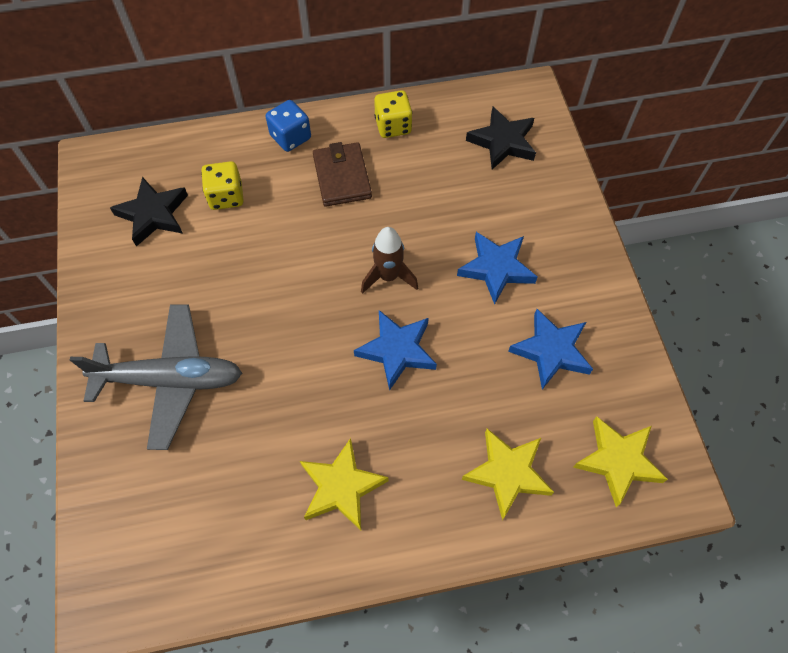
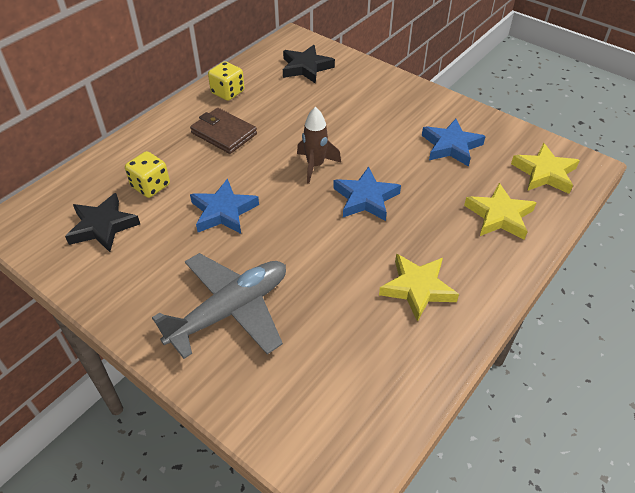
camera: 40 degrees left, 15 degrees down
(290, 137) = (162, 131): blue dice -> none
(496, 268) = (374, 126): blue star -> blue star (223, 211)

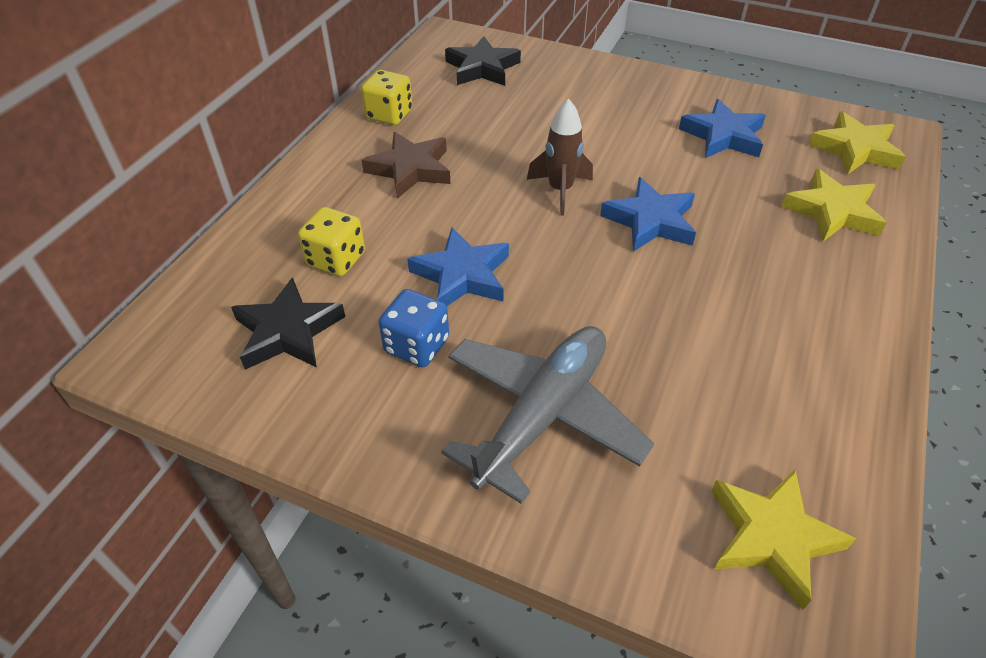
camera: 15 degrees left, 0 degrees up
(174, 251) = (417, 345): none -> blue dice
(224, 133) = (410, 169): brown wallet -> brown star
(417, 288) = (784, 326): yellow star -> yellow star (772, 537)

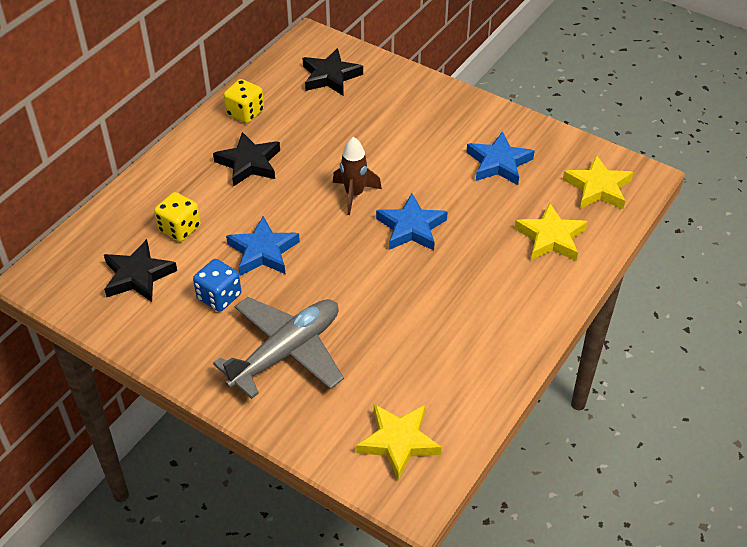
camera: 10 degrees right, 0 degrees up
(410, 169) = (249, 163): brown star -> black star

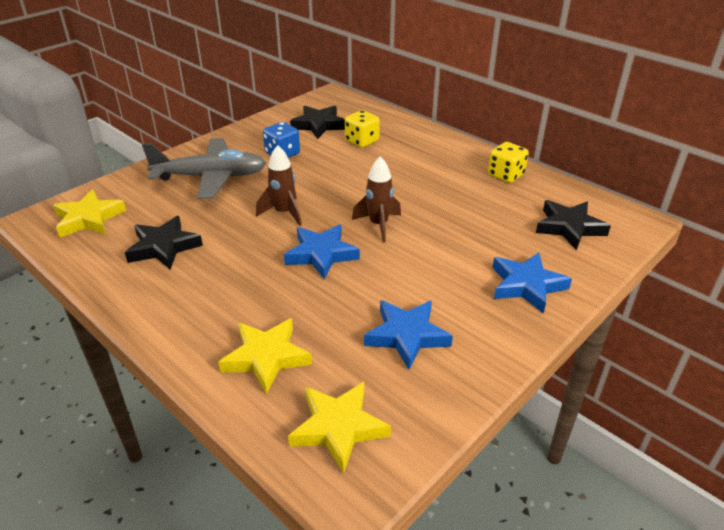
camera: 100 degrees right, 10 degrees down
(249, 163) = (434, 173): black star -> black star (163, 247)
(263, 251) = (322, 174): blue star -> blue star (526, 285)
(286, 352) = (210, 177): grey plane -> grey plane turned 60 degrees counterclockwise
(348, 268) = (284, 213): none -> brown rocket

